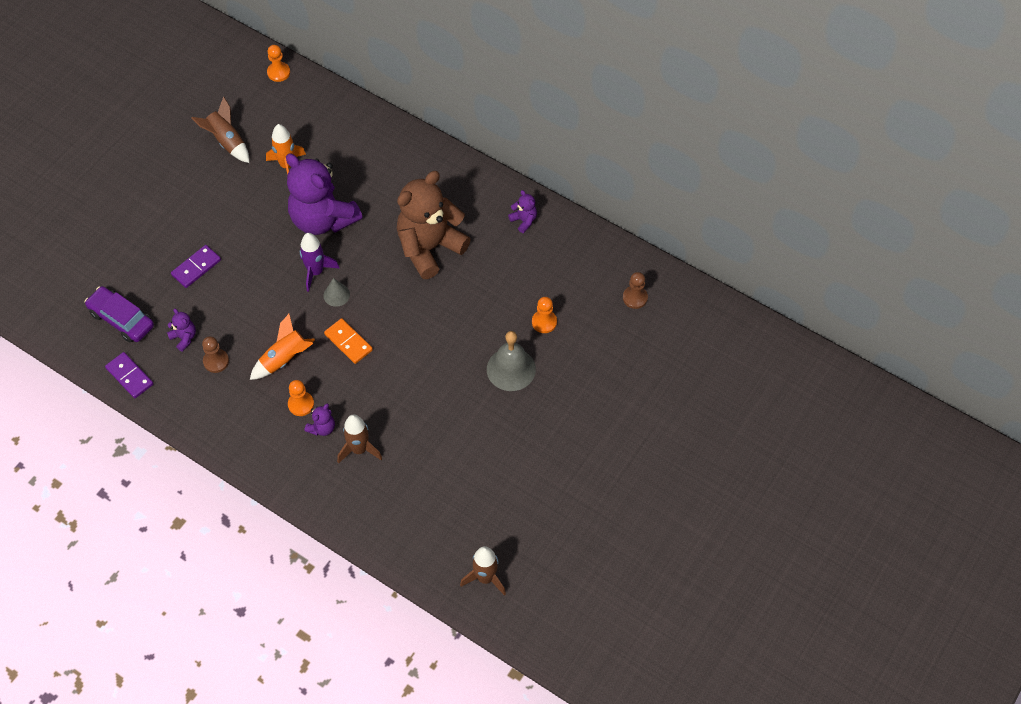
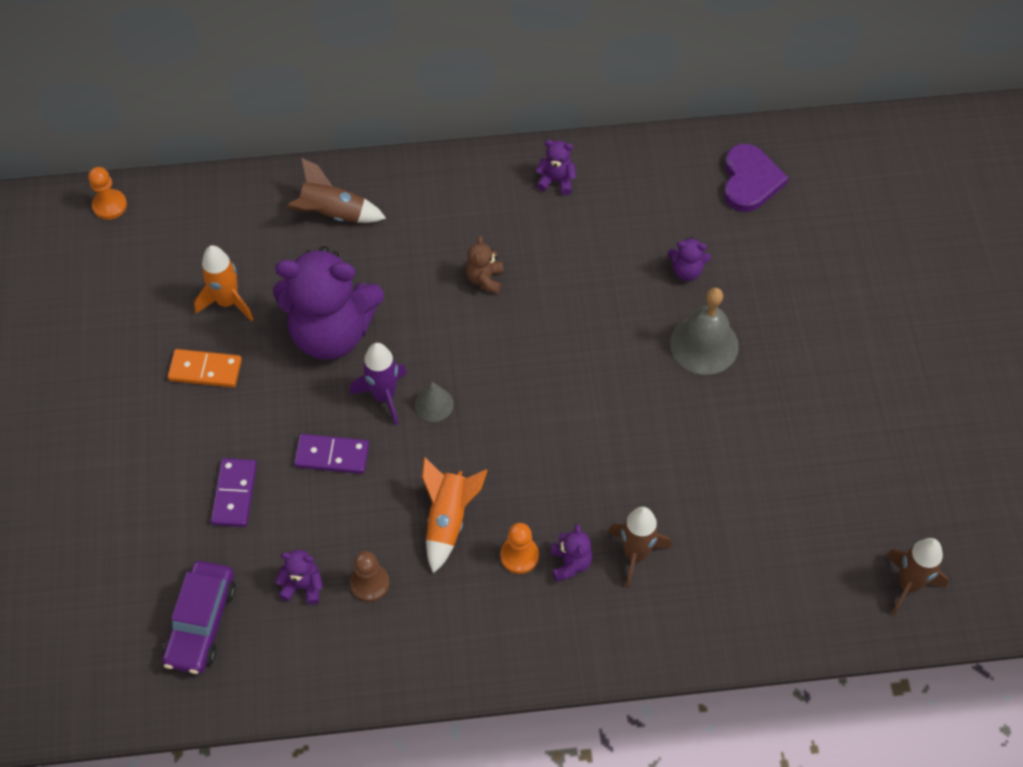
camera: 40 degrees left, 0 degrees up
(121, 319) = (201, 623): purple car -> purple car turned 75 degrees counterclockwise
(129, 376) = (281, 682): purple domino -> purple domino (332, 456)
(227, 141) = (124, 324): brown rocket -> brown rocket (333, 214)
(348, 342) = (501, 446): orange domino -> orange domino (205, 370)
(429, 247) = (485, 279): brown teddy bear -> brown teddy bear, size x0.40
(544, 322) = (686, 271): orange pawn -> purple teddy bear
(635, 298) = (750, 181): brown pawn -> purple heart

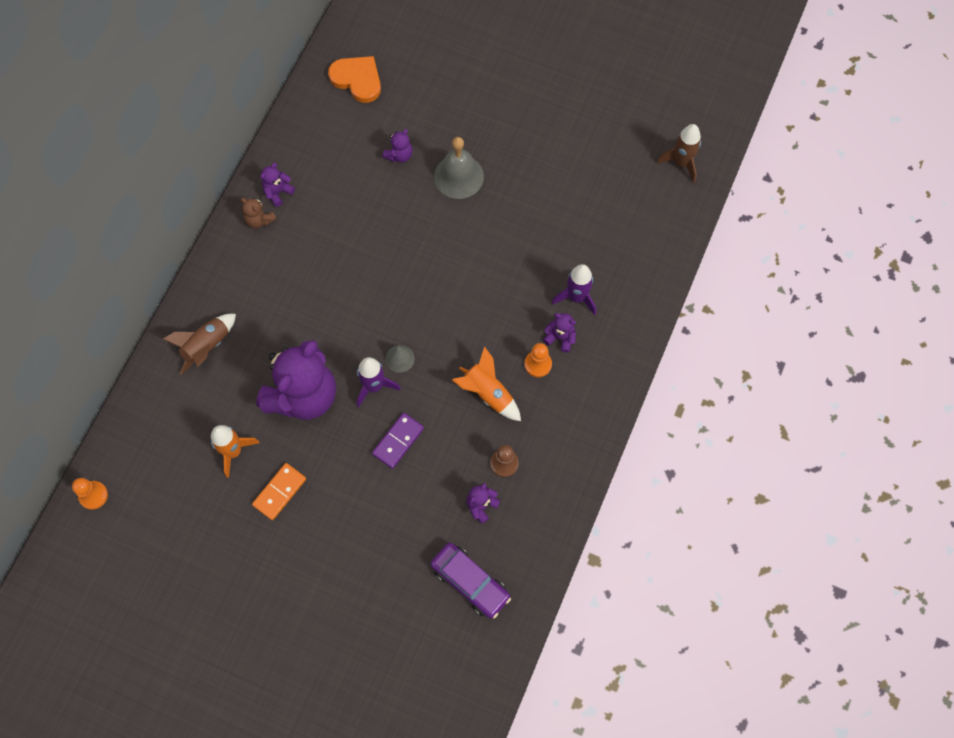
camera: 60 degrees left, 10 degrees up
(235, 494) = (388, 517): purple domino -> none
(485, 279) = (325, 277): brown teddy bear -> brown teddy bear (259, 220)
(635, 554) = (576, 297): brown rocket -> purple rocket
(750, 181) = (357, 79): purple heart -> orange heart

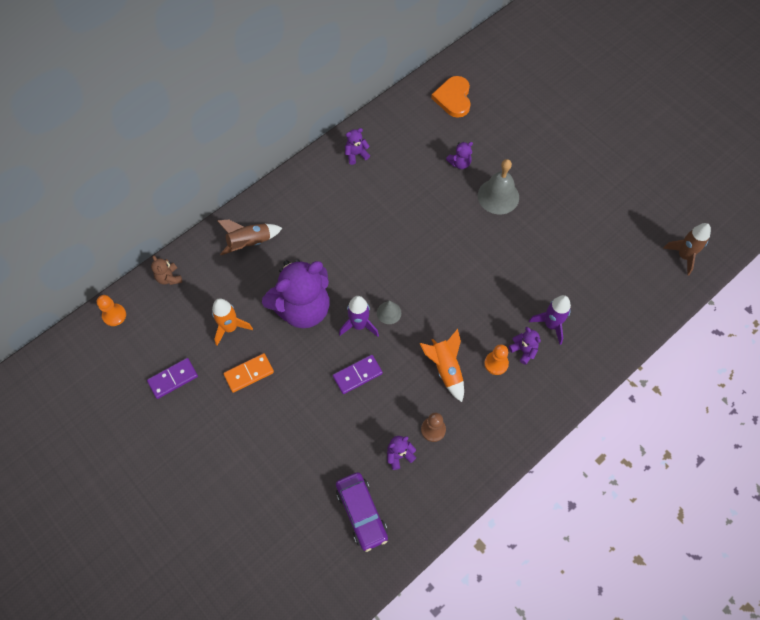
camera: 25 degrees right, 5 degrees down
(198, 535) = (173, 379): none -> purple domino
(259, 220) = (333, 168): brown teddy bear -> brown teddy bear (169, 278)
(357, 79) = (453, 98): orange heart -> orange heart turned 150 degrees counterclockwise

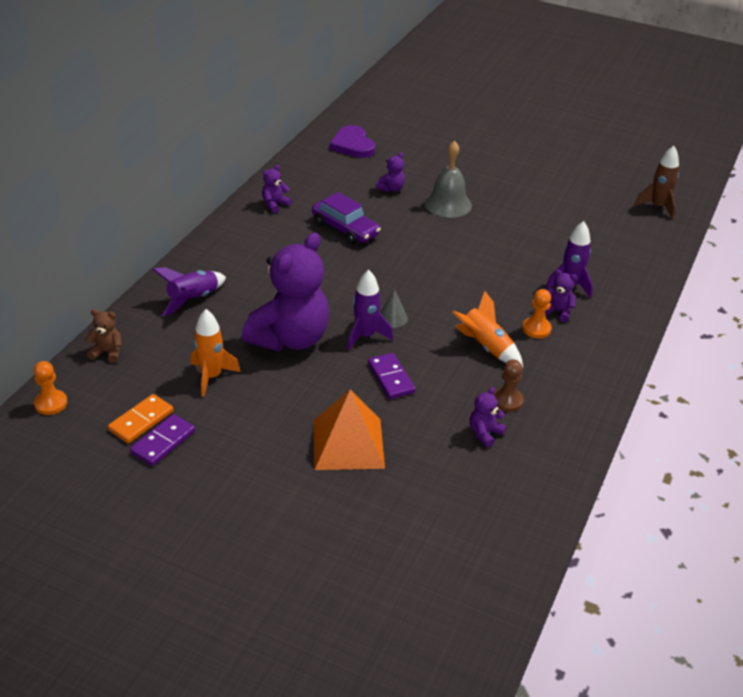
camera: 25 degrees left, 25 degrees down
(169, 278) = (107, 352): brown teddy bear -> brown teddy bear turned 150 degrees clockwise
(249, 373) = (259, 411): orange domino -> orange domino (141, 421)
(250, 243) = (193, 299): brown rocket -> purple rocket
(297, 428) = (348, 443): none -> orange pyramid
(357, 375) = (391, 378): purple domino -> purple domino turned 60 degrees counterclockwise
(361, 513) = (476, 498): purple car -> purple car (345, 229)
(453, 98) = (352, 145): orange heart -> purple heart

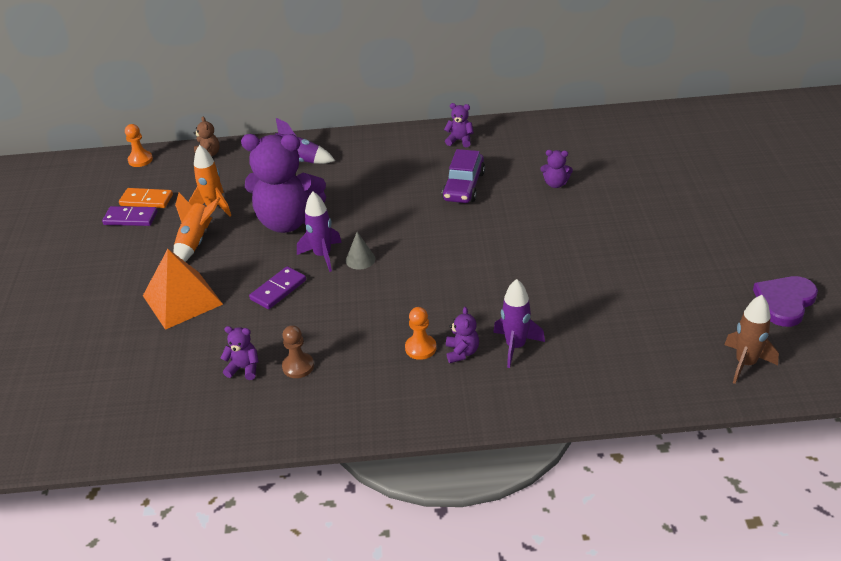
camera: 65 degrees right, 0 degrees up
(352, 145) = (601, 137): purple heart -> purple heart (784, 302)
(448, 204) = (569, 223): grey bell -> none
(486, 347) = (365, 326): orange rocket -> orange rocket (196, 242)

